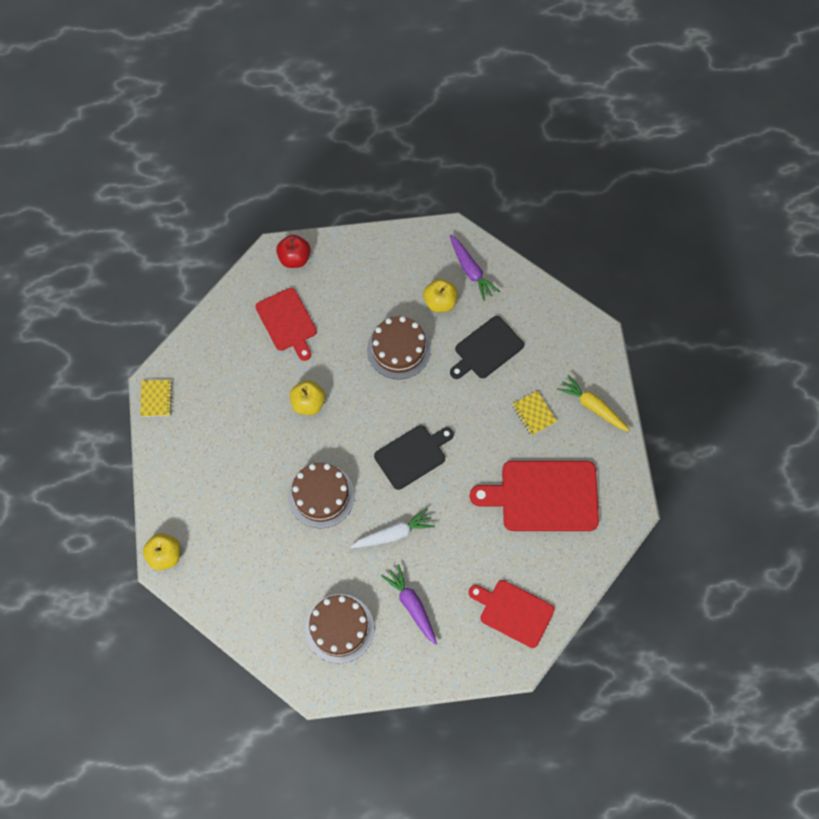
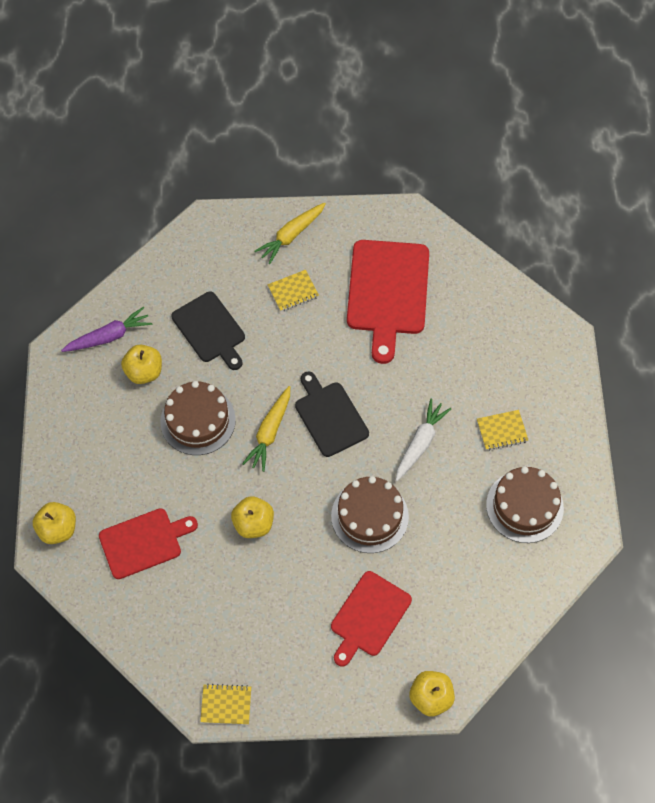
camera: 85 degrees left, 5 degrees down
(294, 258) = (58, 529): red apple -> yellow apple
(393, 408) = (270, 432): none -> yellow carrot
(393, 534) = (420, 443): white carrot -> white carrot turned 45 degrees clockwise
(412, 605) = (502, 431): purple carrot -> yellow notebook
(513, 612) = (512, 334): red cutting board -> red cutting board (369, 617)

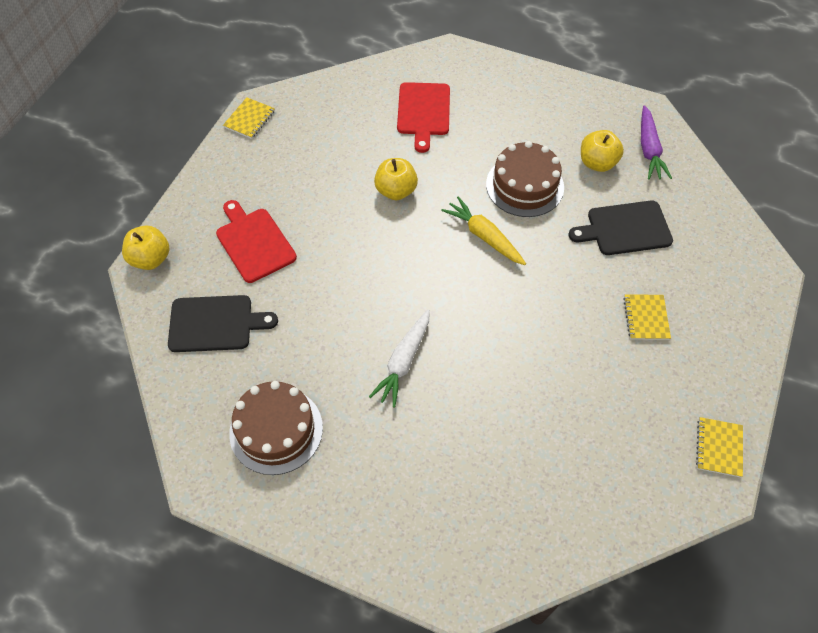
camera: 115 degrees right, 5 degrees down
(58, 529) = (467, 63): yellow apple -> none
(291, 235) = (725, 345): yellow carrot -> none
(329, 416) = (476, 292): black cutting board -> black cutting board (215, 323)
(369, 516) = (350, 283): brown cake -> none
(388, 292) = (609, 413): red cutting board -> none
(420, 443) = (403, 361): white carrot -> white carrot turned 60 degrees clockwise
(502, 431) = (375, 451): yellow notebook -> yellow notebook (718, 448)

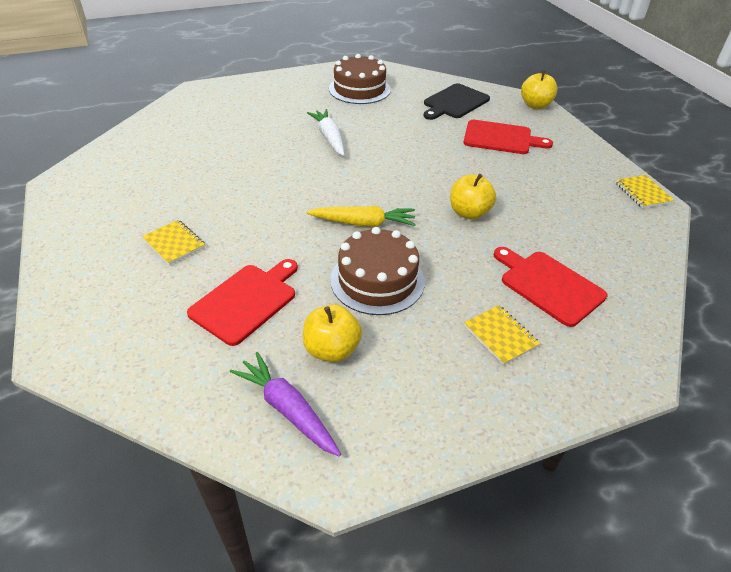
camera: 135 degrees right, 15 degrees down
(625, 229) = (246, 301): black cutting board -> red cutting board
(718, 448) = (66, 200): yellow notebook -> yellow notebook (500, 336)

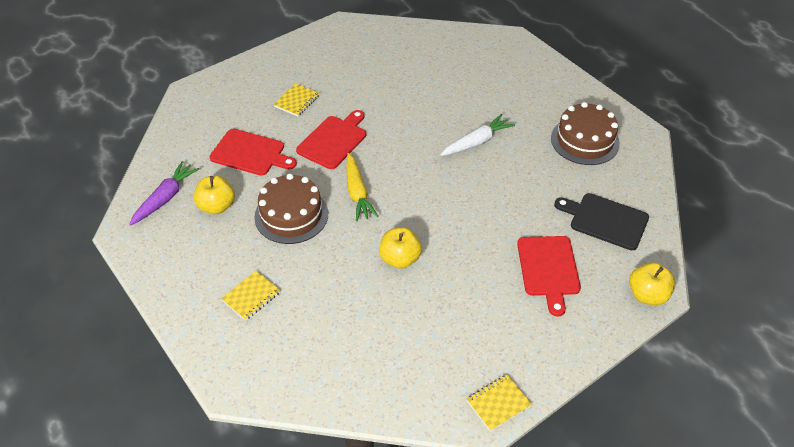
camera: 75 degrees right, 5 degrees up
(548, 285) = (318, 324): red cutting board -> red cutting board (333, 140)

